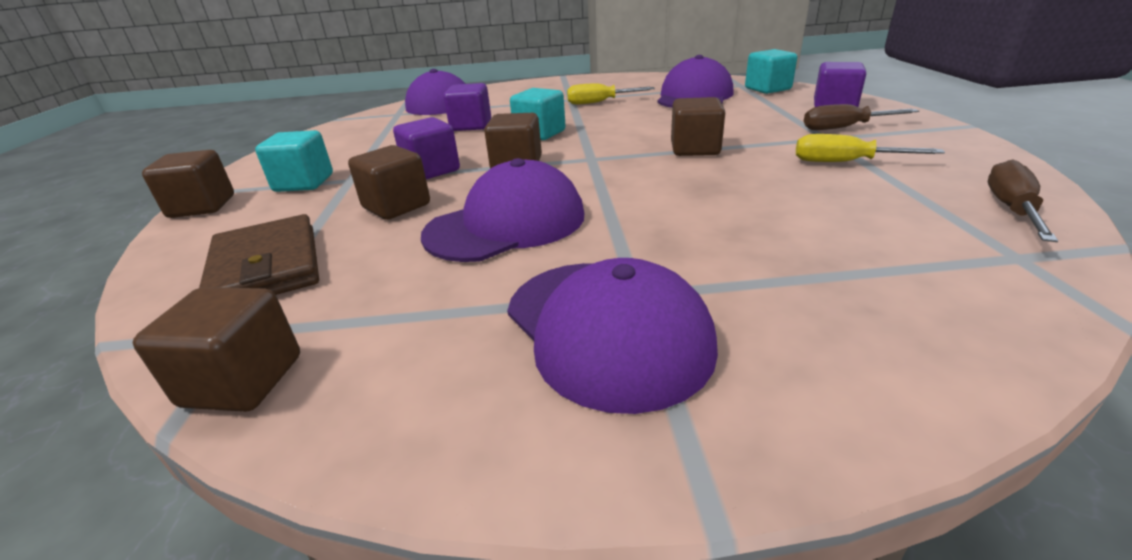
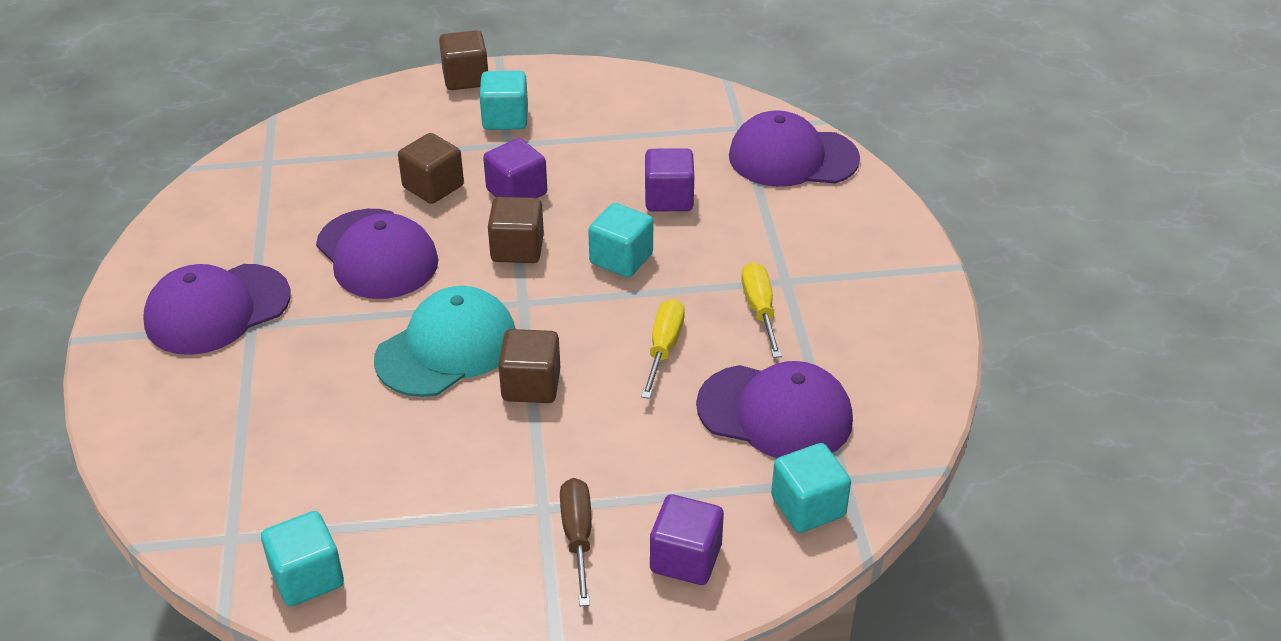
camera: 85 degrees right, 10 degrees up
(243, 381) = (220, 179): brown cube -> none
(266, 267) = (344, 147): brown wallet -> none
(657, 180) = (447, 348): none -> turquoise cap
(845, 162) = (455, 500): yellow screwdriver -> yellow screwdriver (663, 348)
(1011, 209) = (307, 577): brown screwdriver -> turquoise cube

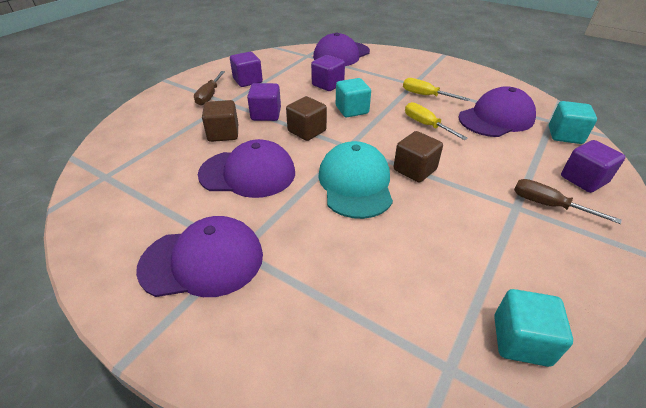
camera: 50 degrees left, 0 degrees up
(217, 309) = (202, 261): purple cap -> purple cap turned 105 degrees counterclockwise
(465, 78) = (162, 93): brown cube -> none
(505, 118) = (209, 96): turquoise cube -> brown screwdriver
(585, 123) = (248, 81): none -> purple cube

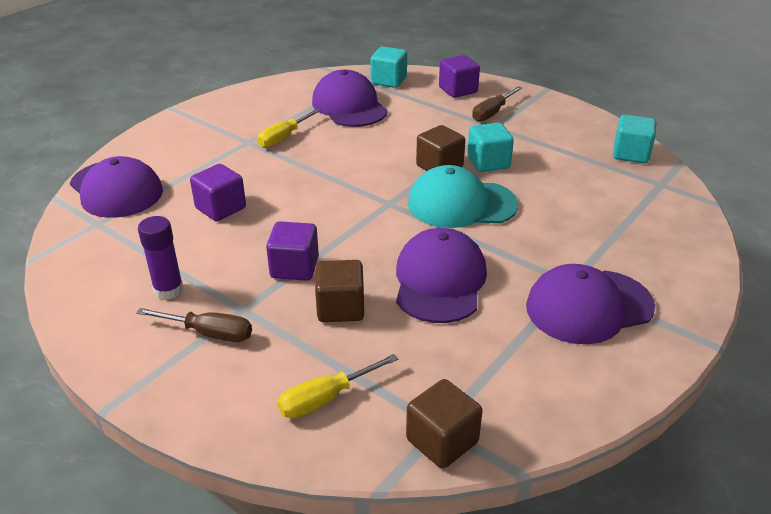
camera: 85 degrees left, 5 degrees down
(202, 261) = (589, 306): purple cap -> purple cap turned 105 degrees counterclockwise
(248, 81) = (168, 290): purple cube -> purple glue stick
(307, 131) = (349, 232): brown cube -> brown cube (442, 441)
(352, 110) = (303, 194): turquoise cube -> turquoise cube (488, 162)
(426, 125) = (354, 147): yellow screwdriver -> yellow screwdriver (326, 398)

